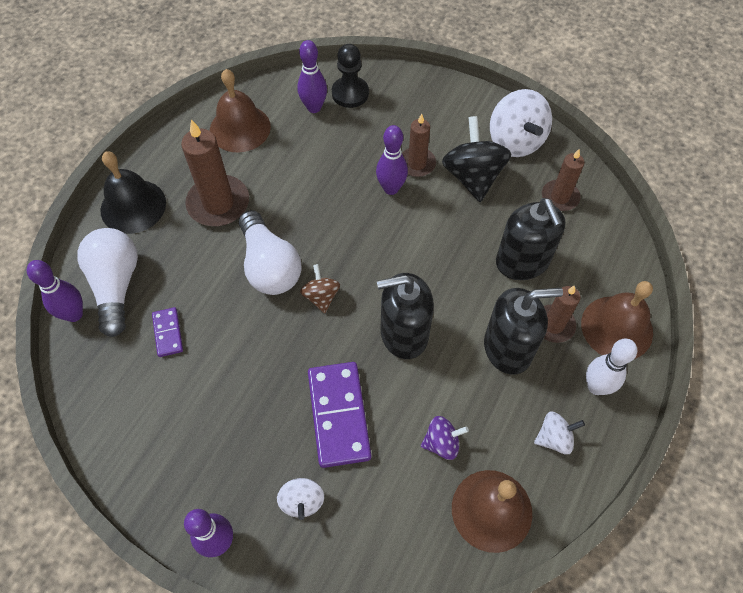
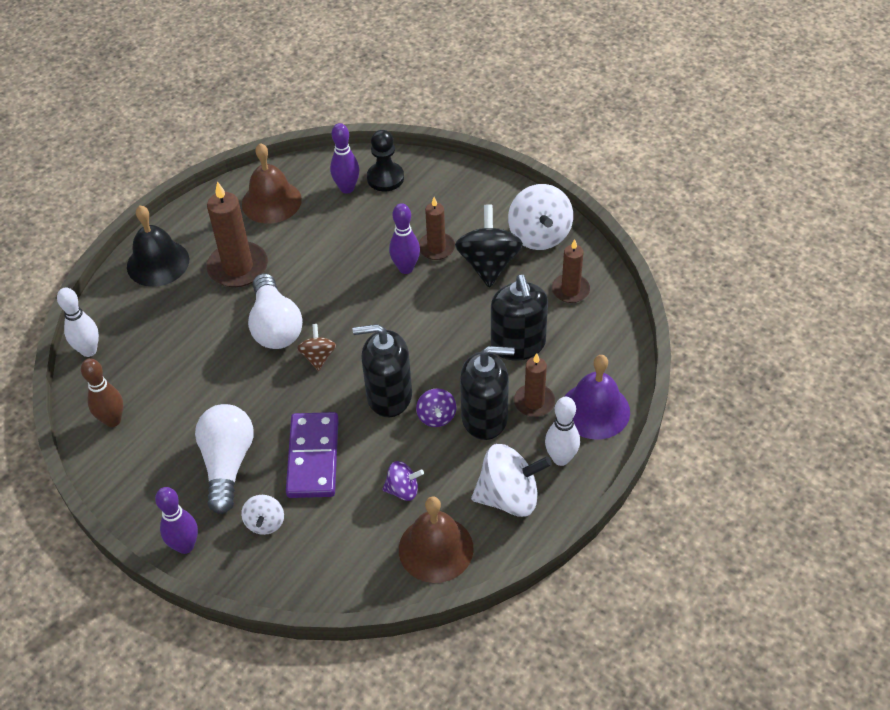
camera: 10 degrees right, 10 degrees down
(74, 314) = (89, 350): purple bowling pin -> white bowling pin
(113, 395) = (113, 420): none -> brown bowling pin
(116, 285) = (131, 330): white light bulb -> white light bulb (227, 464)
(168, 333) = (171, 374): purple domino -> none
(458, 352) = (436, 417): none -> purple spinning top
(554, 438) = (509, 497): white spinning top -> white spinning top, size x1.83
(617, 327) = (595, 410): brown bell -> purple bell

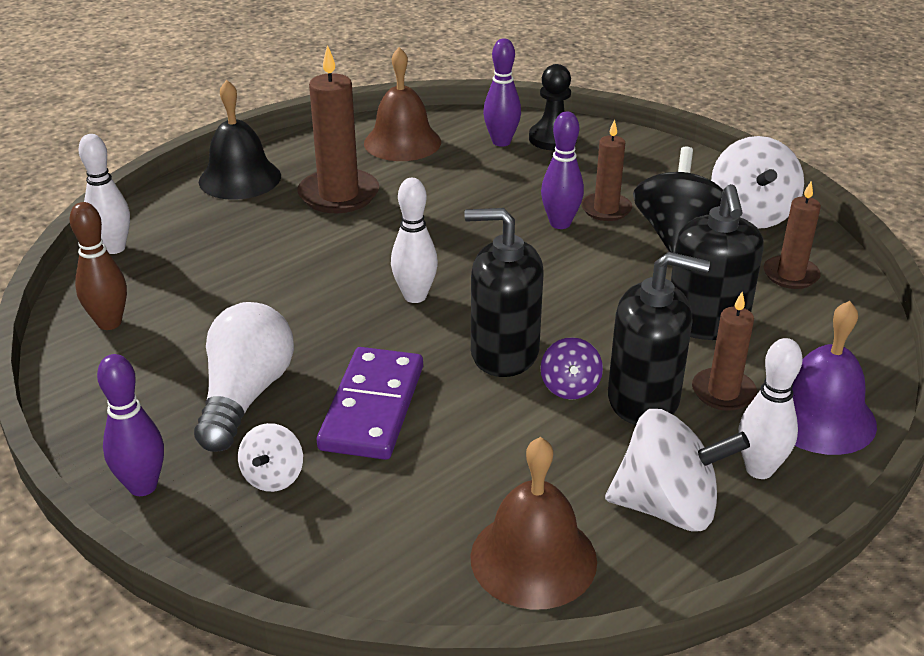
camera: 10 degrees right, 15 degrees down
(275, 326) = (367, 257): white light bulb -> none
(318, 357) = (415, 296): brown spinning top -> white bowling pin
(403, 490) = (498, 470): purple spinning top -> none

